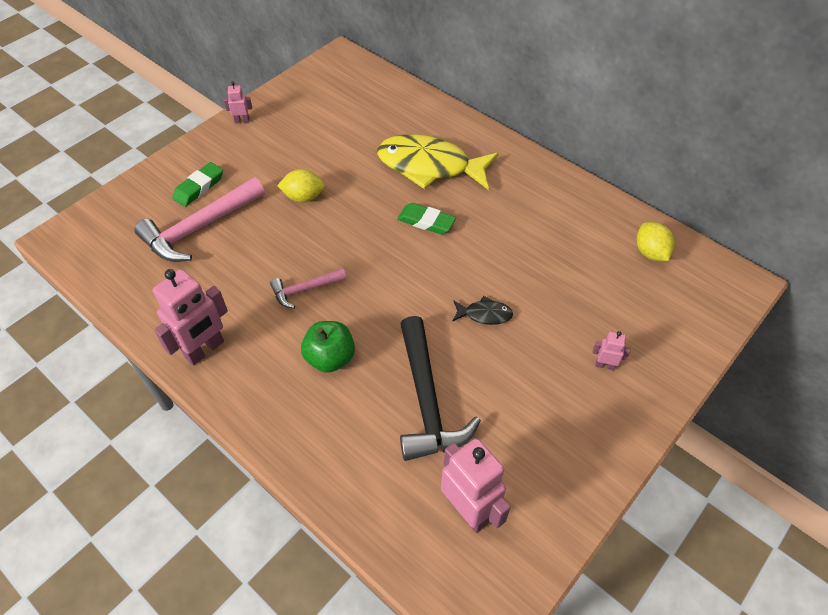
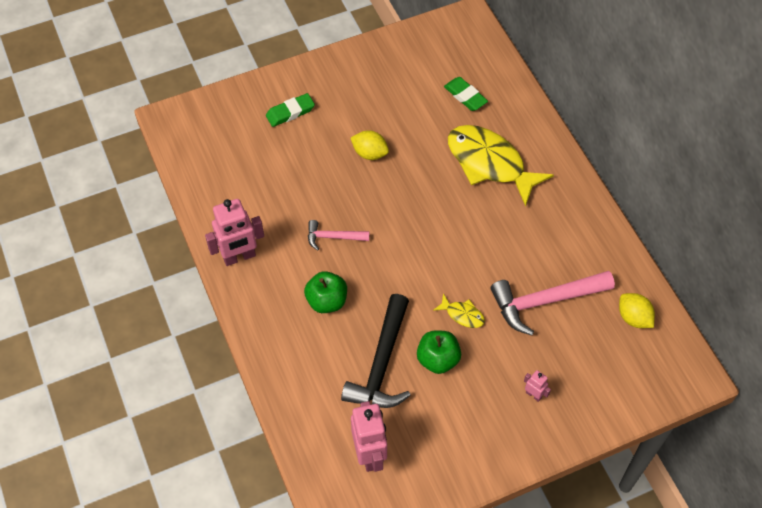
camera: 25 degrees right, 5 degrees up
(200, 228) = (276, 151): pink hammer -> pink hammer (545, 301)
(242, 121) = (352, 58): pink robot -> none
(426, 221) = (459, 215): green eraser -> green eraser (465, 96)
(484, 314) = (462, 315): black fish -> yellow fish
(485, 370) = (438, 359): none -> green apple
(650, 252) = (633, 318): yellow lemon -> yellow lemon turned 45 degrees counterclockwise

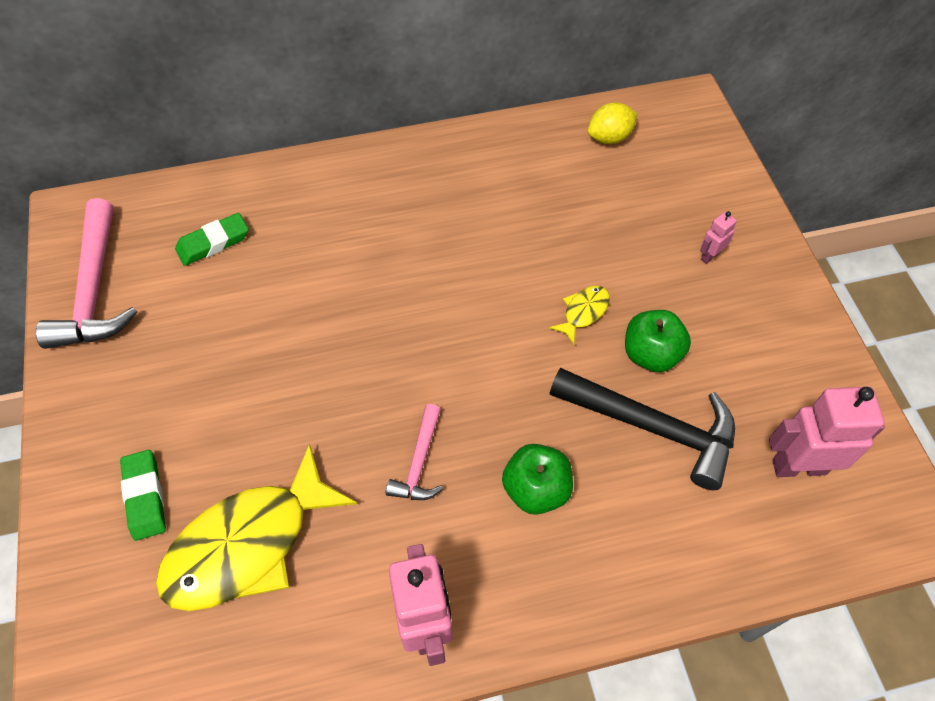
camera: 80 degrees left, 0 degrees up
(370, 153) = (274, 385): yellow lemon -> none
(490, 163) = (342, 236): yellow fish -> yellow fish (248, 544)
(545, 301) = (575, 217): pink hammer -> pink hammer (94, 289)

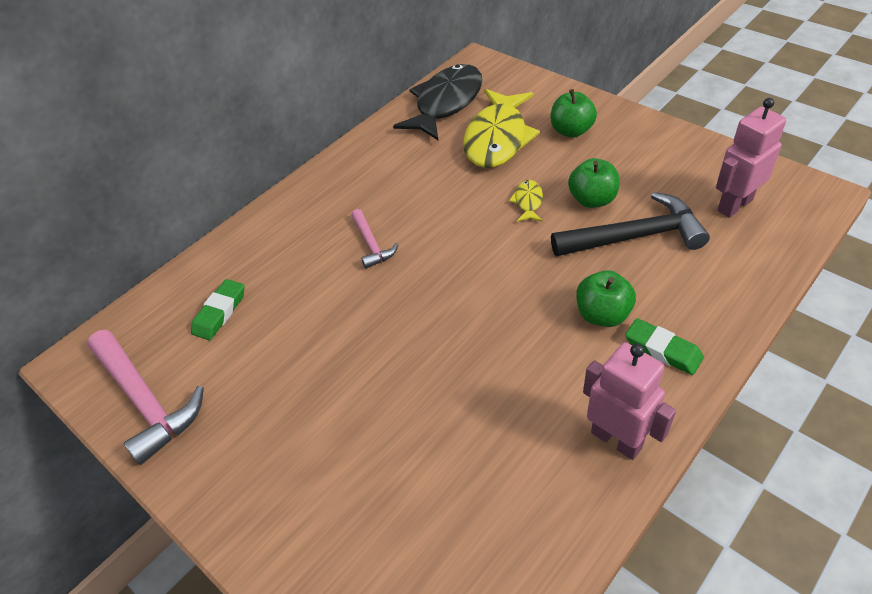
camera: 30 degrees left, 10 degrees down
(145, 497) = (329, 508): green eraser -> green eraser (663, 350)
(248, 544) = (443, 481): yellow fish -> yellow fish (497, 138)
(419, 462) = (512, 349): pink hammer -> pink hammer (371, 244)
(609, 138) = (446, 103): yellow lemon -> black fish
(709, 256) = (571, 131): pink robot -> green apple

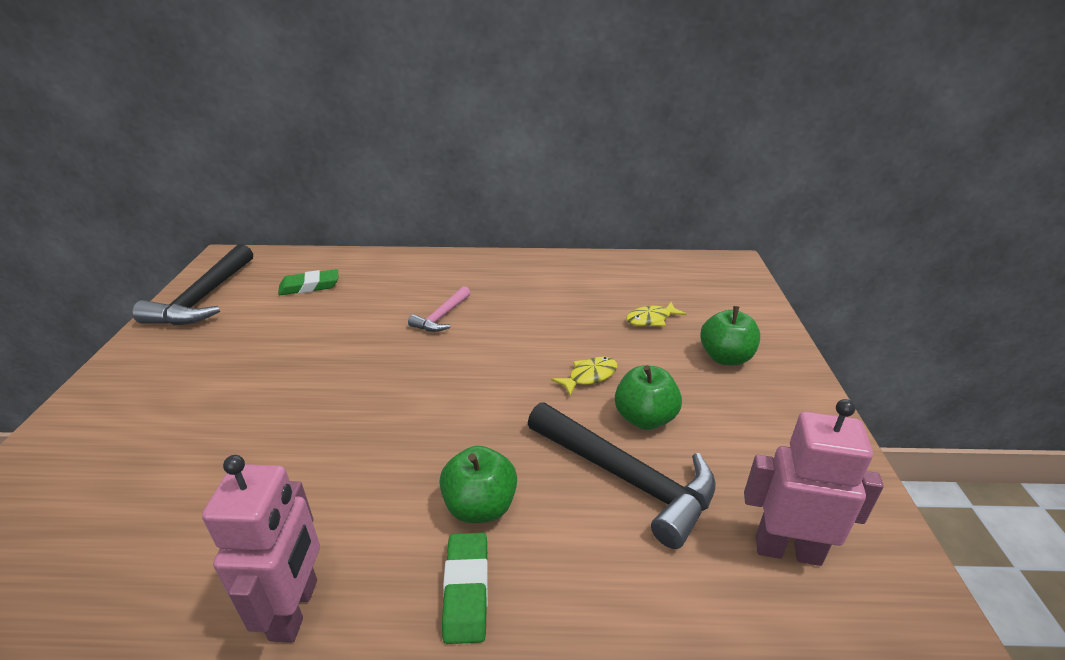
camera: 45 degrees right, 15 degrees down
(146, 400) = (204, 298): pink hammer -> black hammer
(446, 103) = (656, 273): black fish -> none
(497, 138) = (651, 319): yellow fish -> yellow fish, size x0.43

